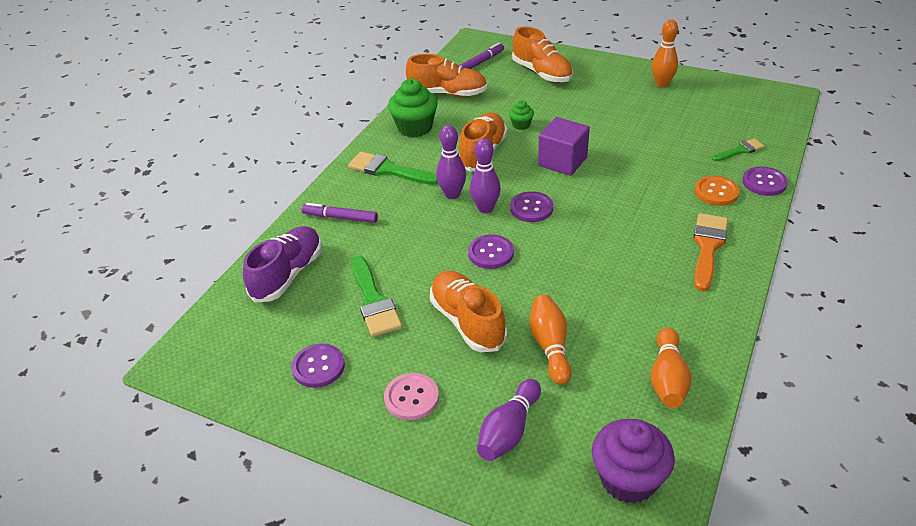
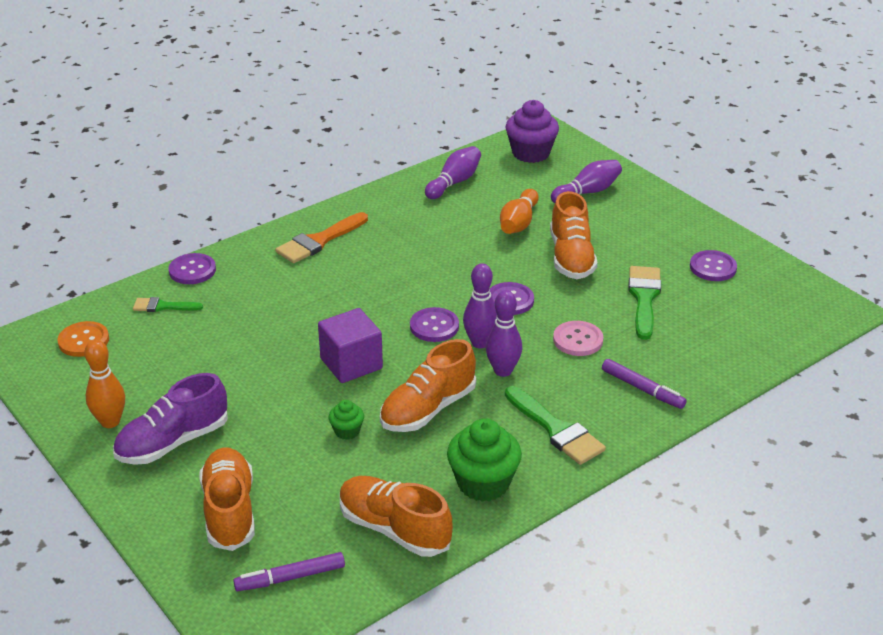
camera: 155 degrees left, 5 degrees down
(288, 274) = (719, 348): purple shoe -> purple shoe (173, 442)
(411, 398) = (646, 227): pink button -> pink button (578, 340)
(667, 378) = (454, 182): orange bowling pin -> purple bowling pin
(716, 192) = (246, 278): orange button -> orange button (83, 341)

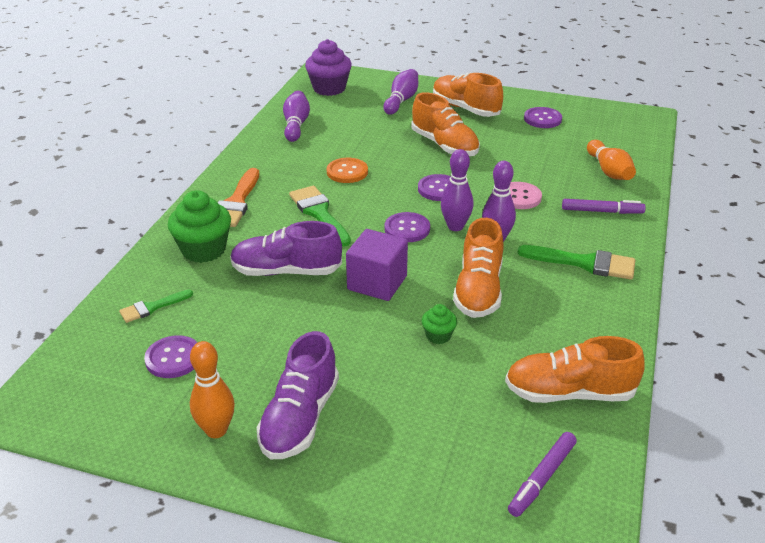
camera: 35 degrees left, 0 degrees up
(83, 341) = (103, 370): orange button -> orange button (347, 172)
(192, 270) = (146, 267): purple button -> purple button (173, 358)
(229, 511) = (422, 451): orange shoe -> orange shoe (465, 108)
(291, 321) = (286, 271): none -> purple shoe
(483, 483) = (586, 325): green cupcake -> green cupcake (204, 250)
(518, 223) = (378, 136): orange bowling pin -> orange bowling pin (609, 171)
(644, 298) = (526, 153): green brush -> green brush (319, 214)

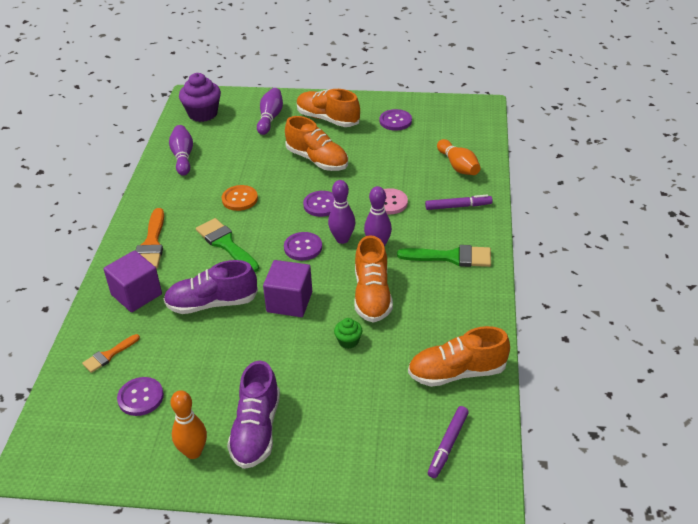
camera: 10 degrees left, 5 degrees up
(152, 307) = (109, 355): green brush -> orange brush
(204, 250) = (136, 294): green cupcake -> purple cube

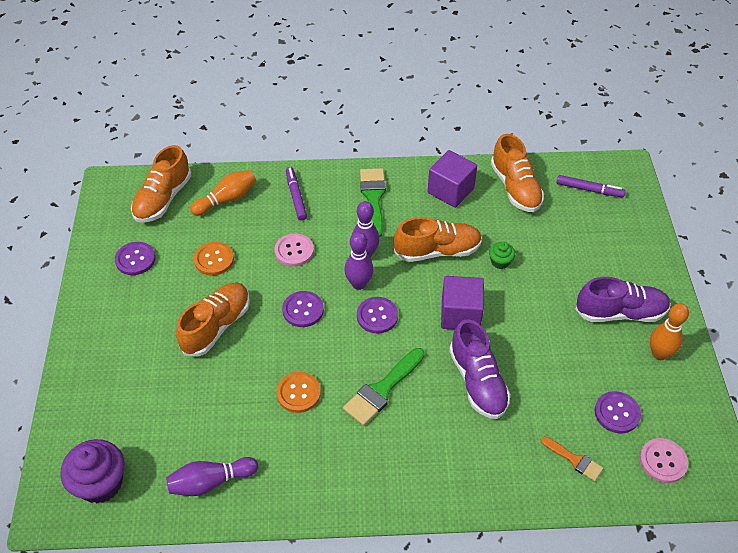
camera: 100 degrees left, 10 degrees up
(77, 421) = (663, 461): none -> pink button
(136, 294) = (481, 460): purple cube -> purple cube (450, 191)
(151, 244) = (393, 469): orange brush -> none
(270, 118) = (119, 393): purple bowling pin -> none
(327, 119) = (126, 328): orange shoe -> orange shoe (163, 199)
(387, 159) = (214, 259): none -> orange button

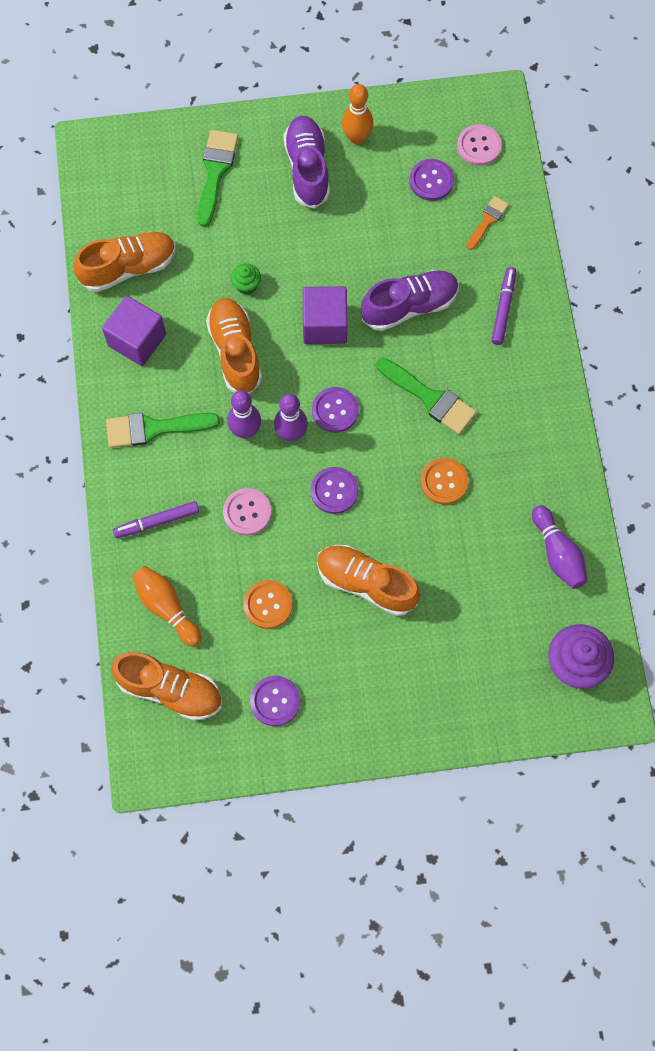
camera: 95 degrees left, 20 degrees up
(589, 190) = (128, 188): purple marker -> purple marker (503, 308)
(610, 246) = (215, 172): none -> green brush

